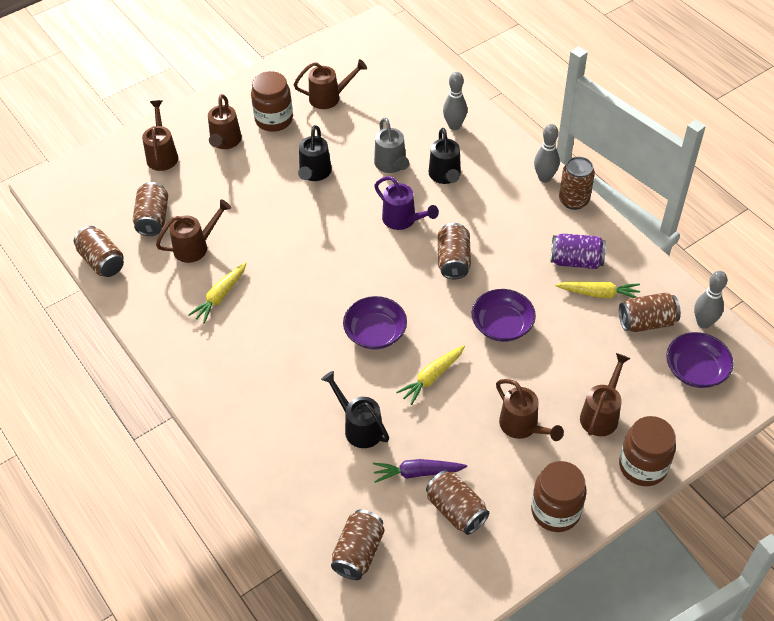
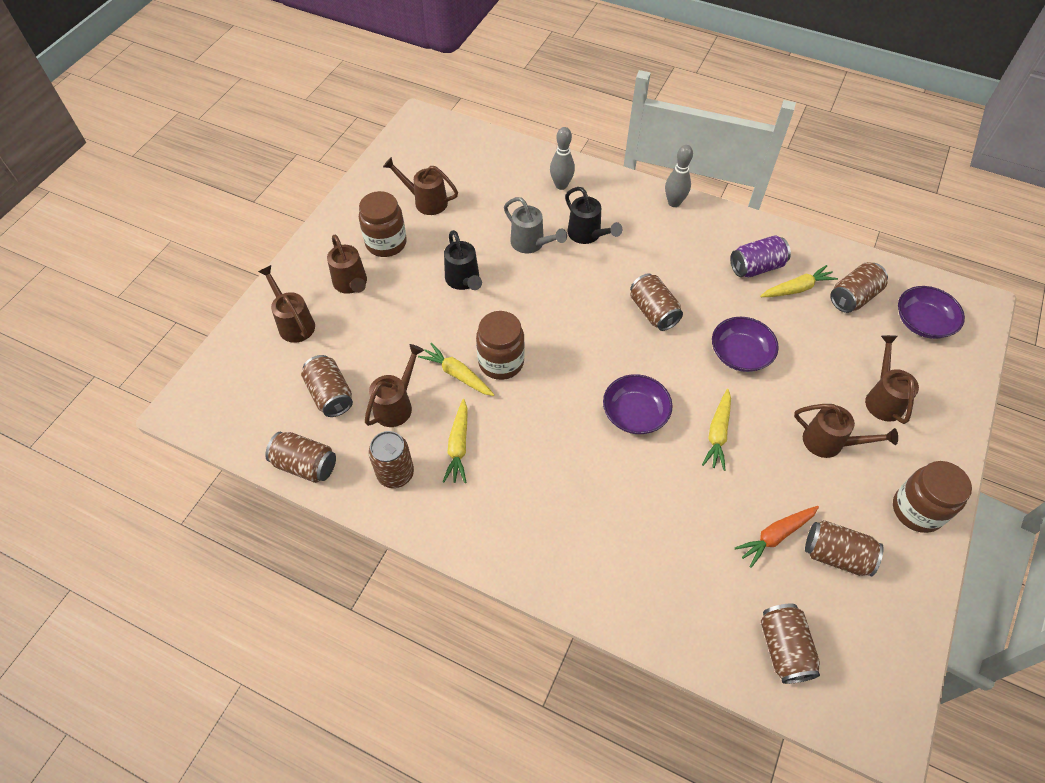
camera: 30 degrees left, 5 degrees up
(257, 243) = (457, 374): none -> yellow carrot
(329, 97) = (426, 201): brown watering can -> brown watering can turned 120 degrees counterclockwise
(359, 427) = (689, 516): black watering can -> none
(403, 220) = (580, 292): purple watering can -> none
(417, 473) = (775, 536): purple carrot -> orange carrot
(573, 200) = (713, 213): brown can -> brown can (395, 473)
(642, 466) = (951, 430): brown jar -> brown jar (501, 362)
(703, 323) = (896, 278): grey bowling pin -> none

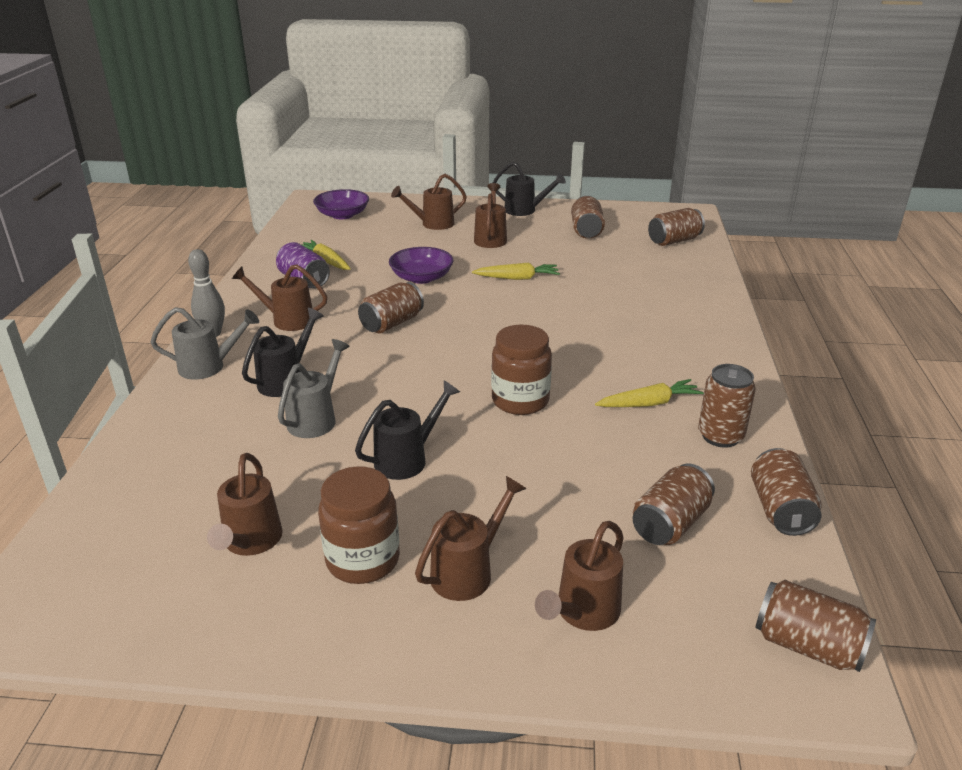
camera: 110 degrees left, 25 degrees down
(396, 405) = (637, 461): brown watering can -> brown watering can (287, 320)
(457, 374) = (559, 427): yellow carrot -> none
(561, 185) = (190, 417): grey bowling pin -> none
(623, 197) = (209, 367): none -> grey watering can
(635, 413) = (526, 315): purple bowl -> none
(775, 536) = (592, 250): orange carrot -> none
(853, 297) = (326, 239): brown can -> brown can (807, 645)
(917, 510) = (525, 210): brown jar -> black watering can

